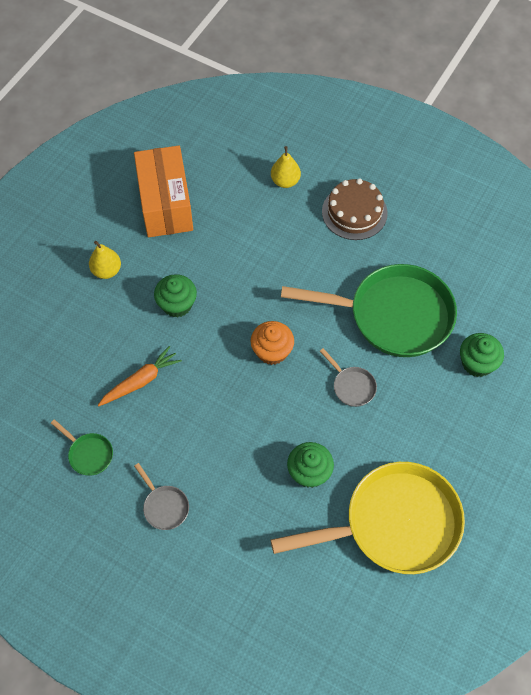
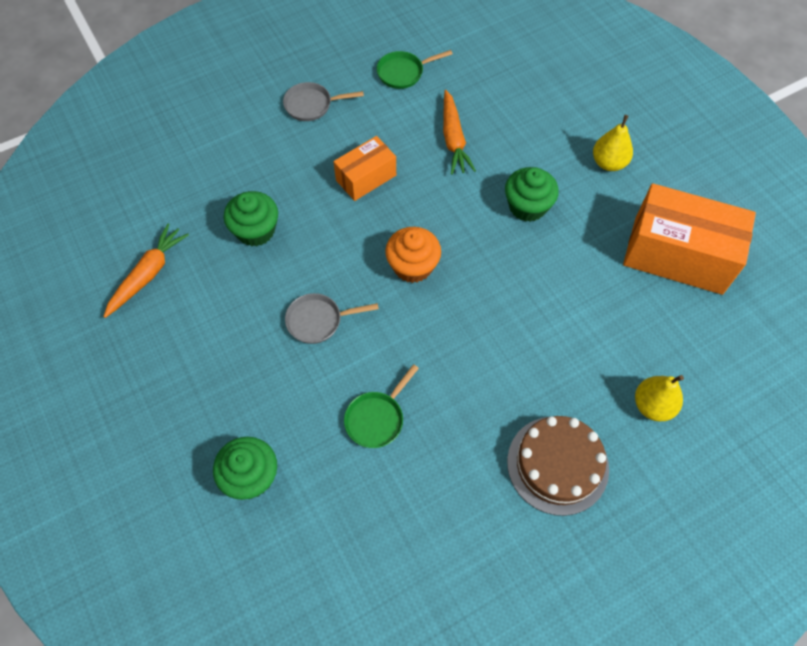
camera: 120 degrees right, 0 degrees up
(214, 423) = (366, 178): none -> orange box
(393, 315) = (377, 418): green pan -> green pan, size x0.40
(394, 524) = (148, 274): yellow pan -> orange carrot

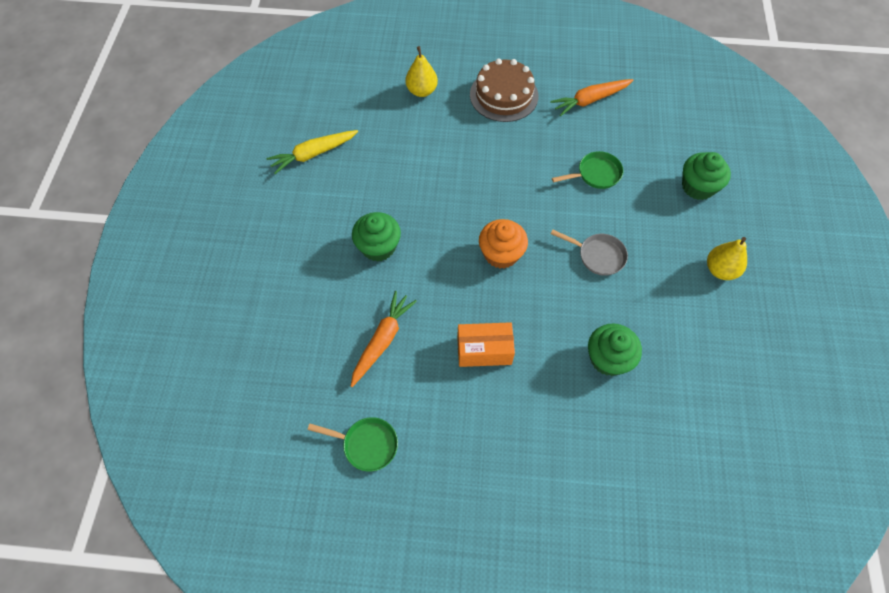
camera: 145 degrees left, 0 degrees up
(148, 274) = (720, 373): orange carrot -> orange carrot (590, 100)
(312, 105) = (481, 464): grey pan -> none
(608, 163) = (285, 242): yellow pear -> yellow pear (720, 270)
(678, 255) = (313, 154): orange box -> yellow carrot

